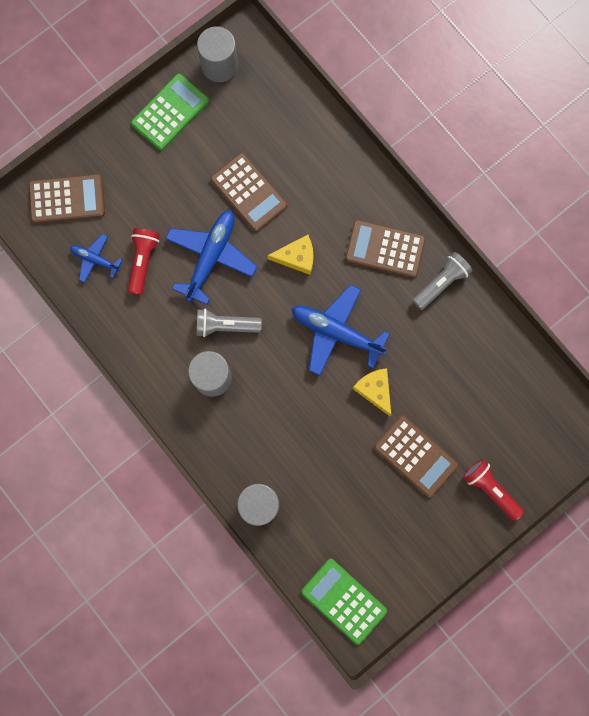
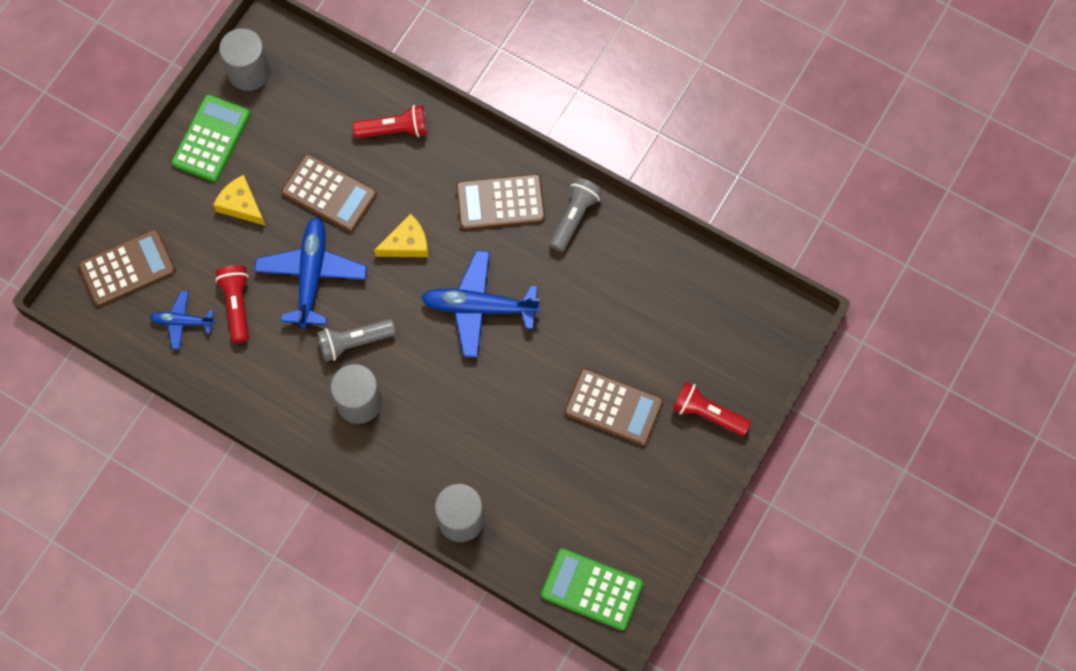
camera: 20 degrees left, 10 degrees down
(320, 156) = (394, 130): none -> red flashlight
(375, 390) = (543, 353): yellow cheese -> yellow cheese (241, 205)

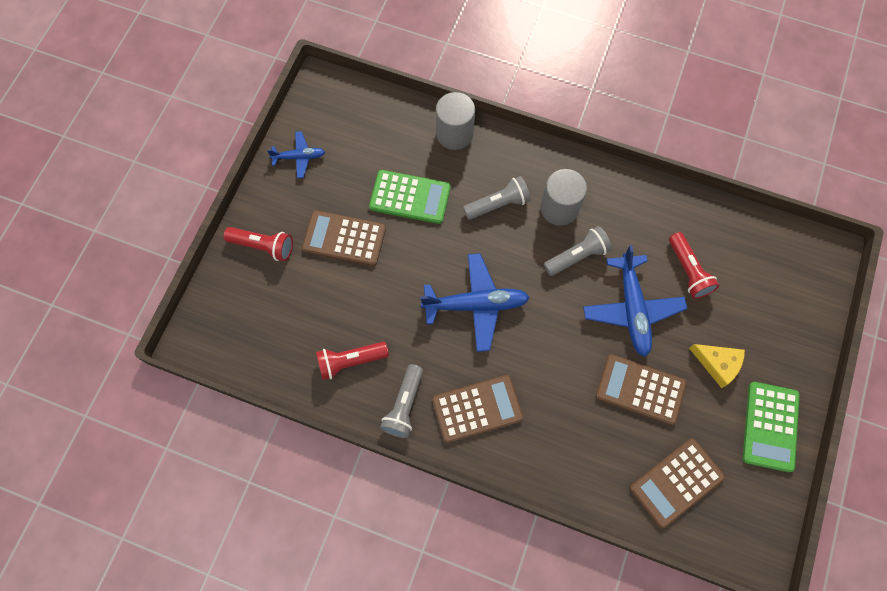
camera: 170 degrees right, 0 degrees up
(127, 268) = (796, 288): brown calculator -> brown calculator (676, 483)
(182, 322) = (729, 249): blue plane -> blue plane (299, 157)
(249, 72) = (760, 507): grey cylinder -> none
(394, 130) = (597, 468): red flashlight -> red flashlight (350, 361)
(407, 243) = (555, 353): yellow cheese -> none
(428, 419) = (498, 204): none -> grey flashlight
(592, 589) = (343, 101): green calculator -> green calculator (410, 197)

